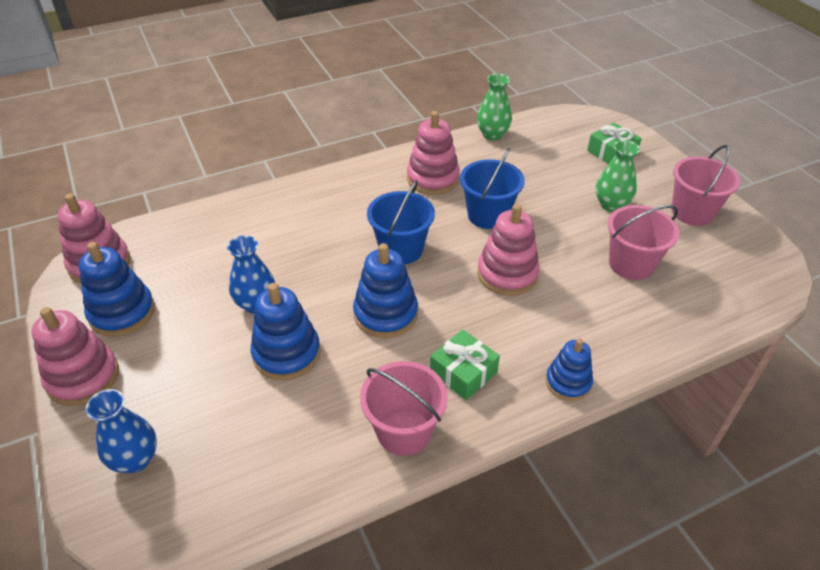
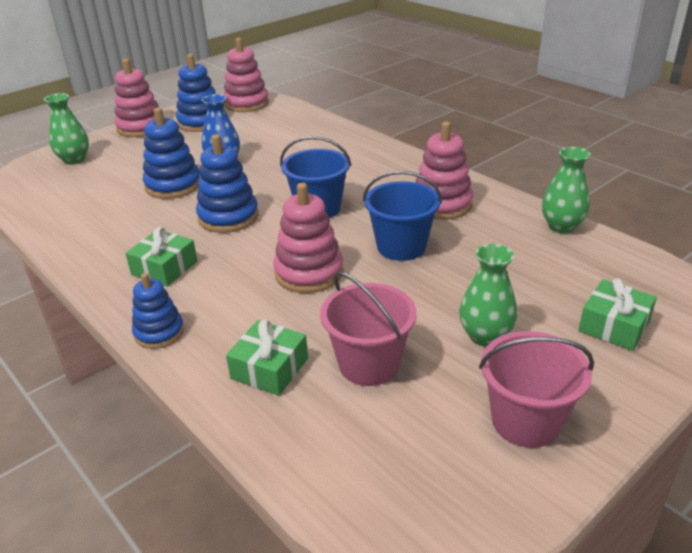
camera: 75 degrees right, 10 degrees down
(135, 459) = (74, 160): blue vase -> green vase
(404, 431) = (96, 250): pink bucket -> none
(628, 317) = (269, 368): none -> green gift

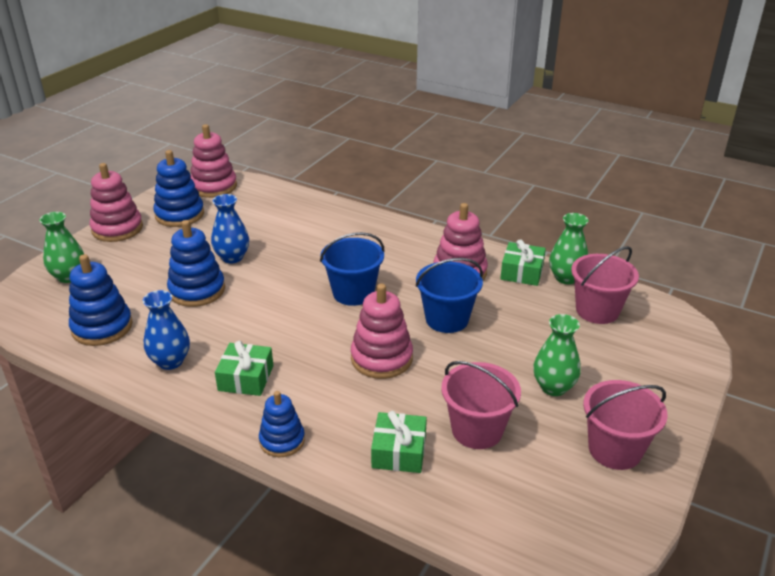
camera: 20 degrees left, 0 degrees up
(107, 241) = (170, 361): none -> blue vase
(228, 217) = (274, 315): blue stacking toy -> blue stacking toy (102, 327)
(582, 265) = (597, 310): none -> pink bucket
(614, 326) = (642, 359): green gift -> green gift (522, 272)

